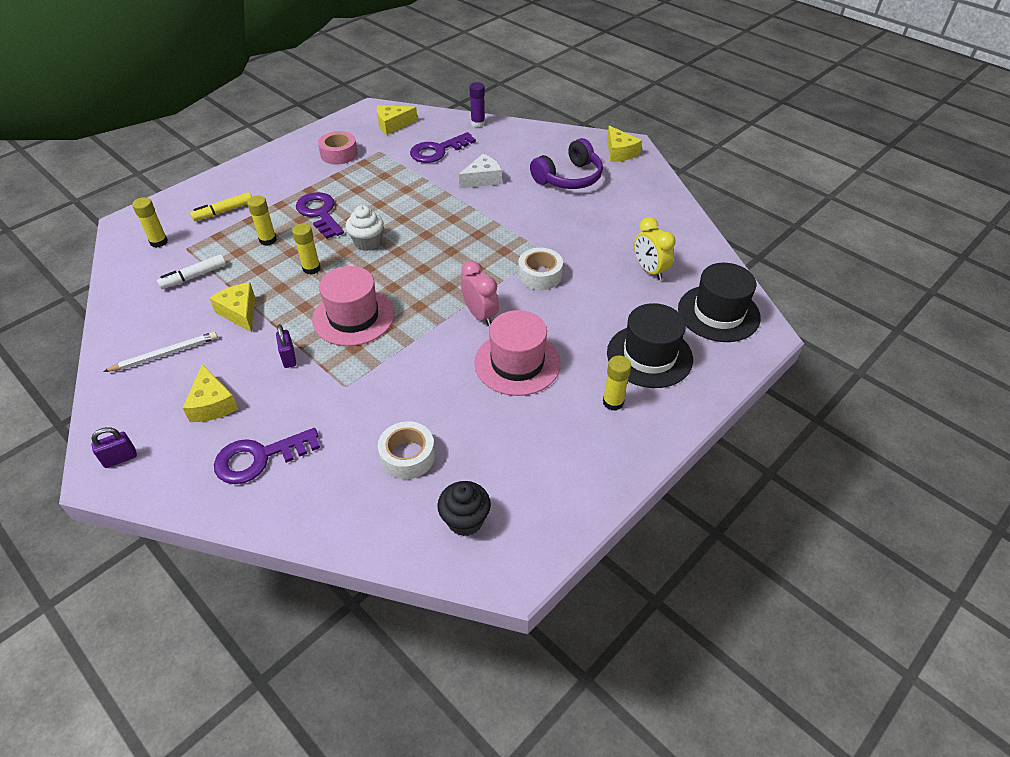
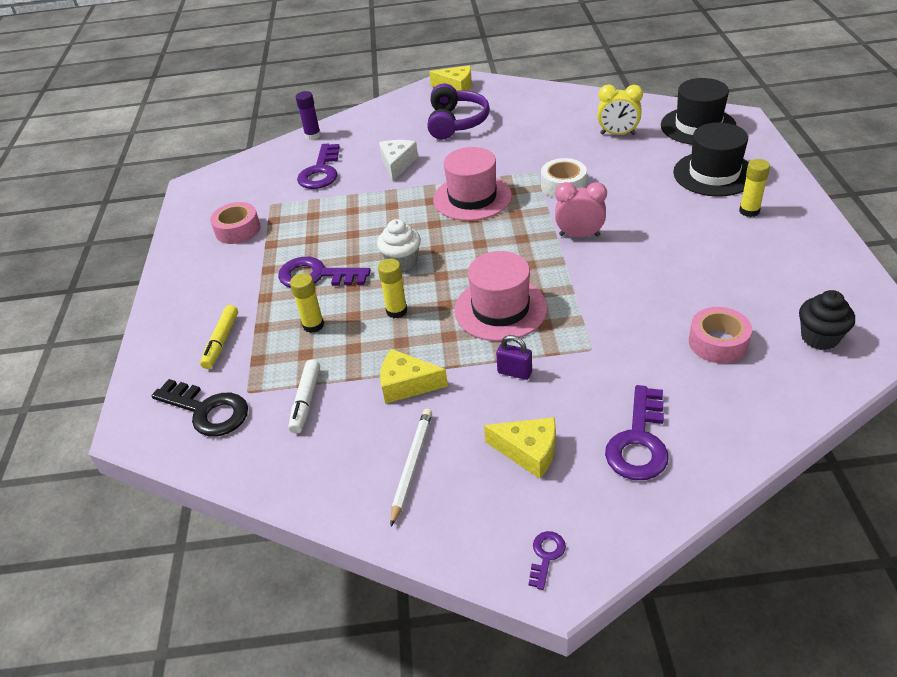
camera: 45 degrees left, 5 degrees down
(120, 458) = (546, 556): purple padlock -> purple key
(159, 242) = (207, 410): yellow glue stick -> black key
(393, 125) = (241, 181): yellow cheese -> none
(407, 456) = (718, 342): white tape -> pink tape
(517, 363) = (659, 239): pink hat -> pink hat (472, 198)

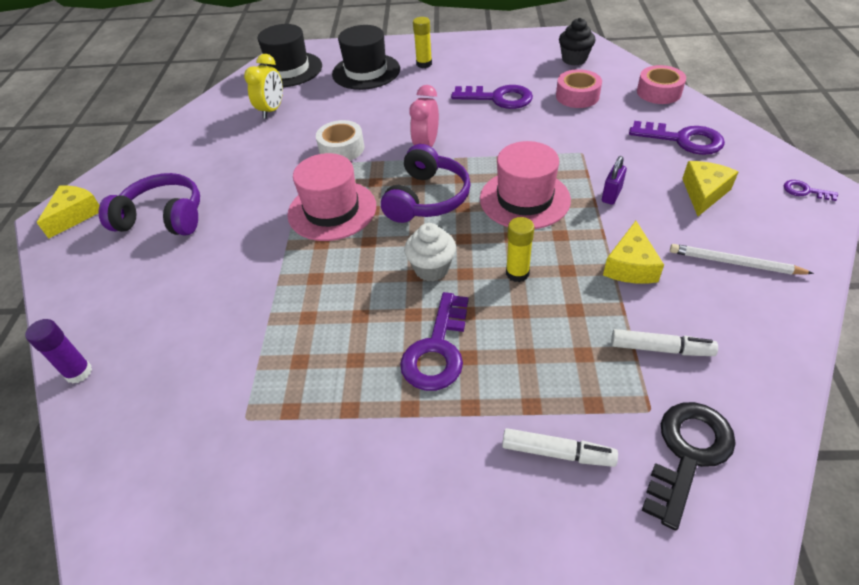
camera: 85 degrees left, 5 degrees up
(221, 342) = (557, 452): yellow marker -> white marker
(238, 230) = (296, 460): pink tape -> pink tape (659, 92)
(313, 325) = (533, 348): yellow glue stick -> none
(321, 171) = (191, 356): purple key -> purple key (498, 98)
(397, 164) = (224, 272): white cheese -> none
(494, 247) = (427, 198): none -> purple headphones

